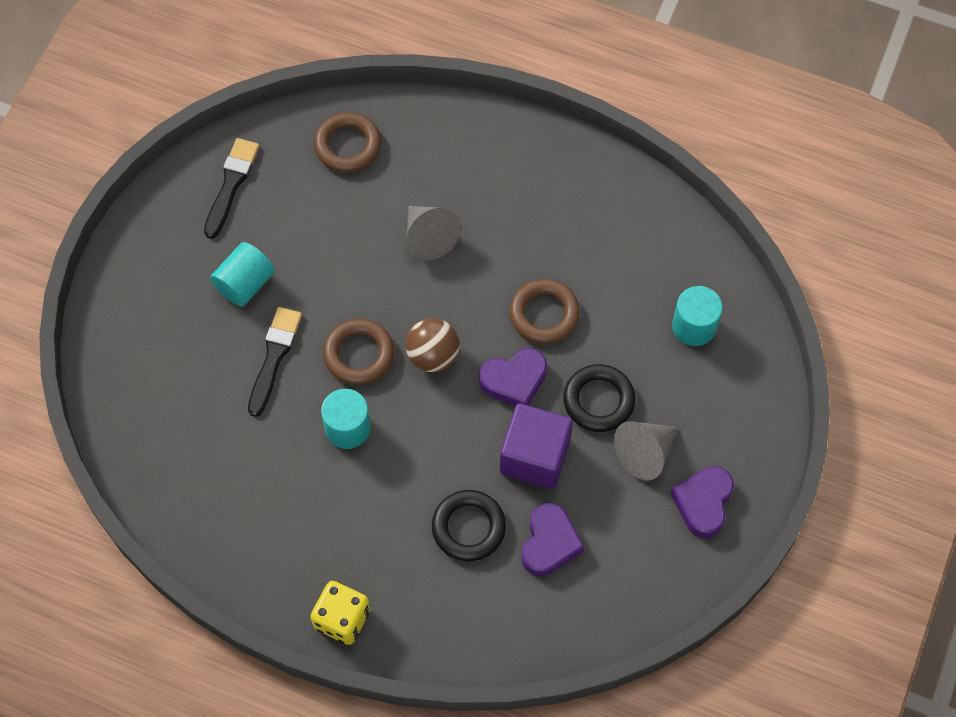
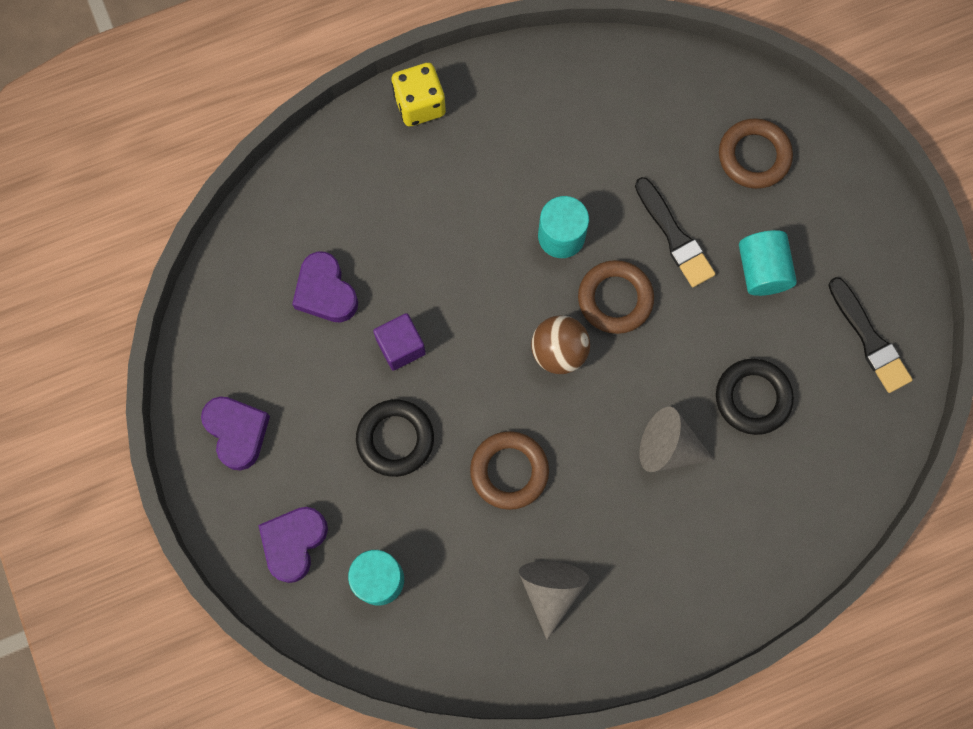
camera: 135 degrees right, 10 degrees up
(348, 146) = (821, 465): brown ring -> brown ring (754, 156)
(468, 527) = (396, 248): black ring -> black ring (752, 398)
(514, 380) = (476, 392): purple heart -> purple heart (294, 543)
(535, 456) = (401, 347): purple cube -> purple cube, size x0.62
(645, 453) = (318, 430): grey cone -> grey cone (551, 590)

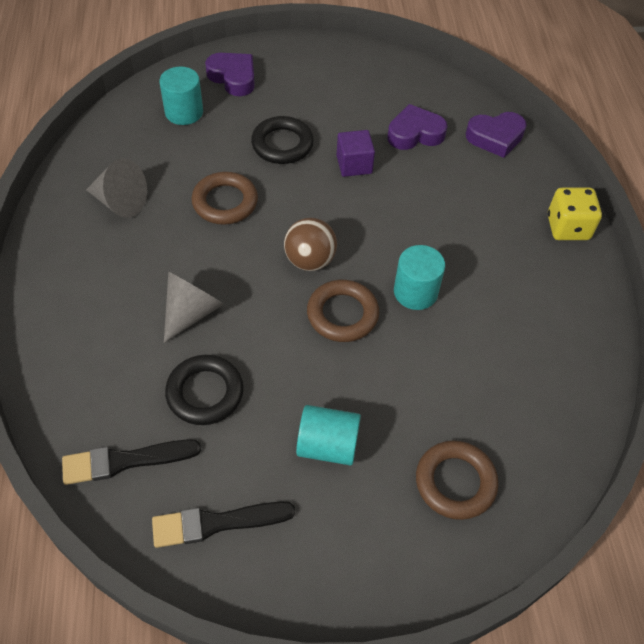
camera: 105 degrees right, 20 degrees down
(237, 432) = (325, 68): purple heart -> purple heart (495, 137)
(674, 236) = (388, 380): black brush -> black brush (125, 461)

